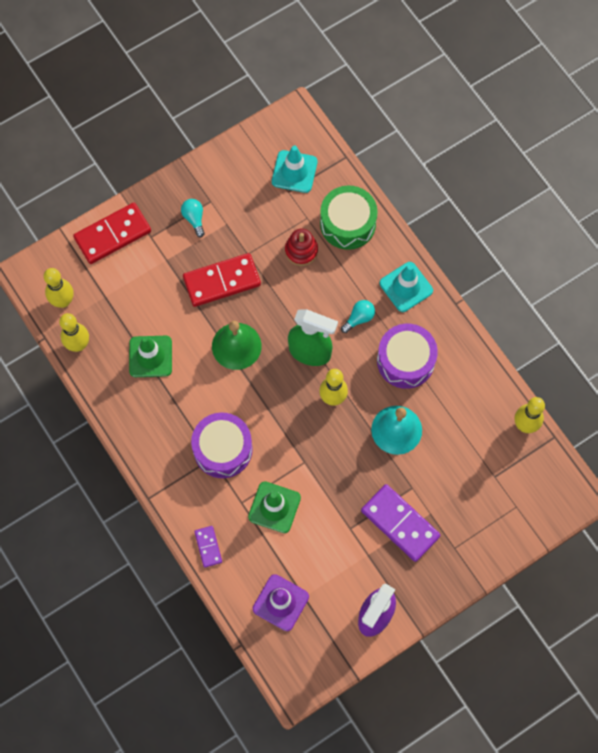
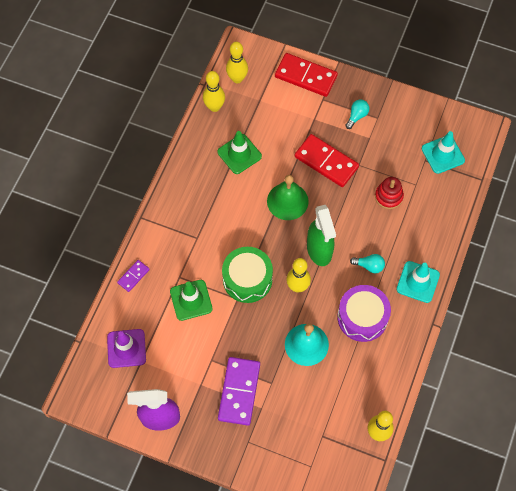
camera: 55 degrees right, 5 degrees down
(223, 449) = (208, 240): purple drum -> none
(348, 223) = (433, 213): green drum -> green drum (247, 279)

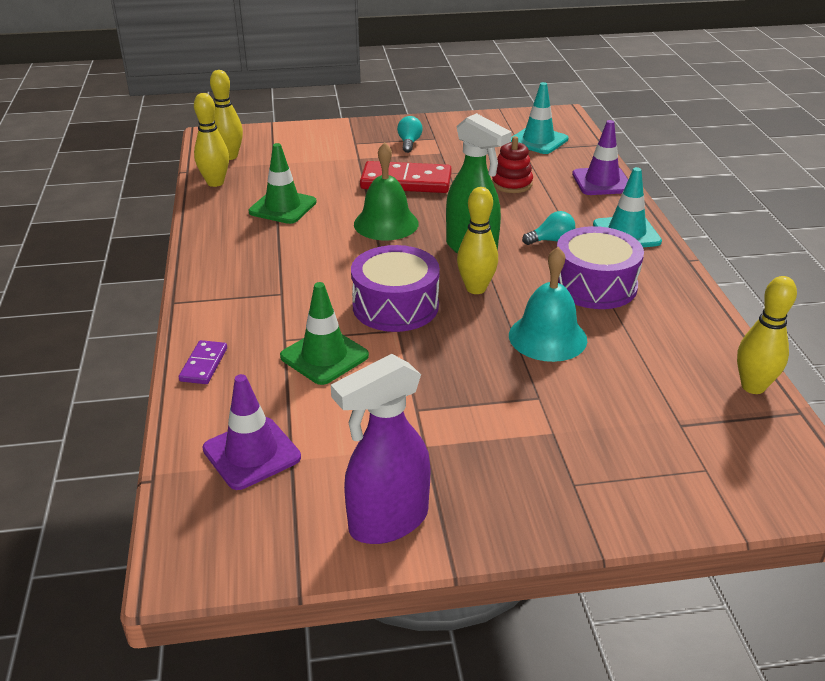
camera: 30 degrees left, 30 degrees down
(239, 391) = (497, 428): purple domino -> none
(247, 279) = (395, 306): green drum -> purple drum
(305, 76) = (318, 134): red domino -> none
(446, 223) = (602, 182): none -> purple traffic cone

